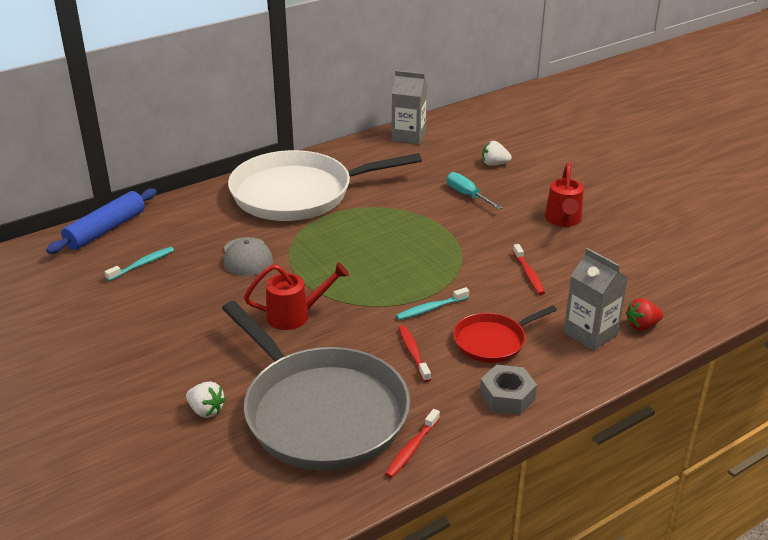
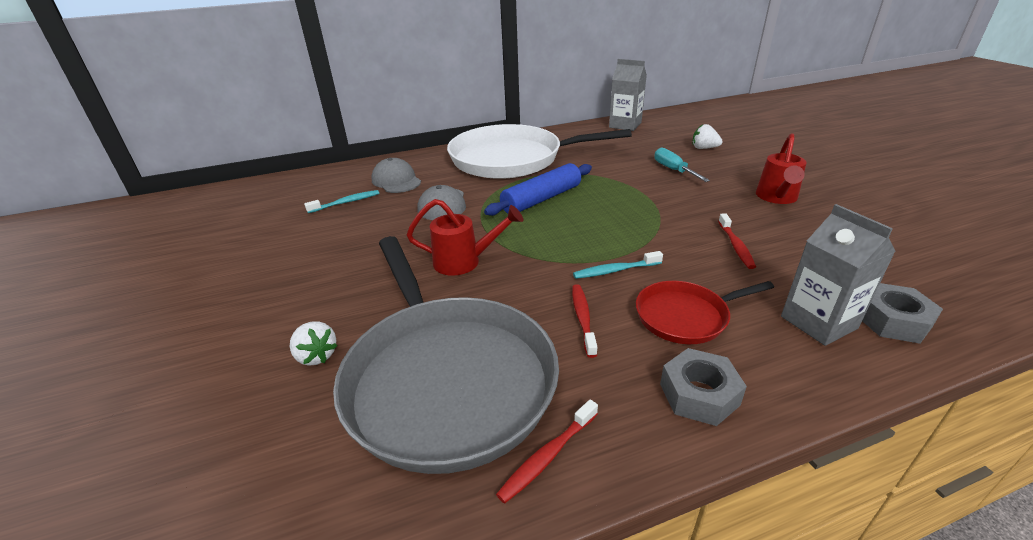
camera: 15 degrees right, 0 degrees up
(106, 230) = (334, 174): blue rolling pin -> blue rolling pin (541, 199)
(183, 232) = (396, 181): none -> grey cap
(642, 326) = (892, 321): red strawberry -> grey nut

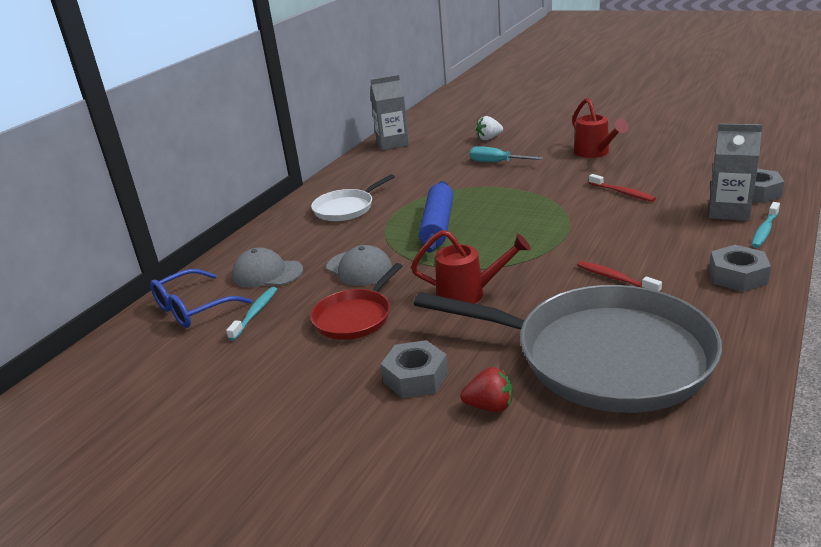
camera: 40 degrees left, 5 degrees down
(316, 356) = (490, 406): white strawberry -> red strawberry
(326, 301) = (415, 377): none -> grey nut
(330, 183) = (193, 309): none -> blue glasses
(464, 262) = (468, 293): red watering can -> red watering can turned 45 degrees clockwise
(512, 159) = (346, 208): white pan -> white pan, size x0.48
(547, 456) = (725, 348): red toothbrush -> none
(615, 270) = (581, 243): turquoise toothbrush -> turquoise toothbrush (764, 230)
(685, 316) = (665, 245): red pan -> red pan (355, 317)

